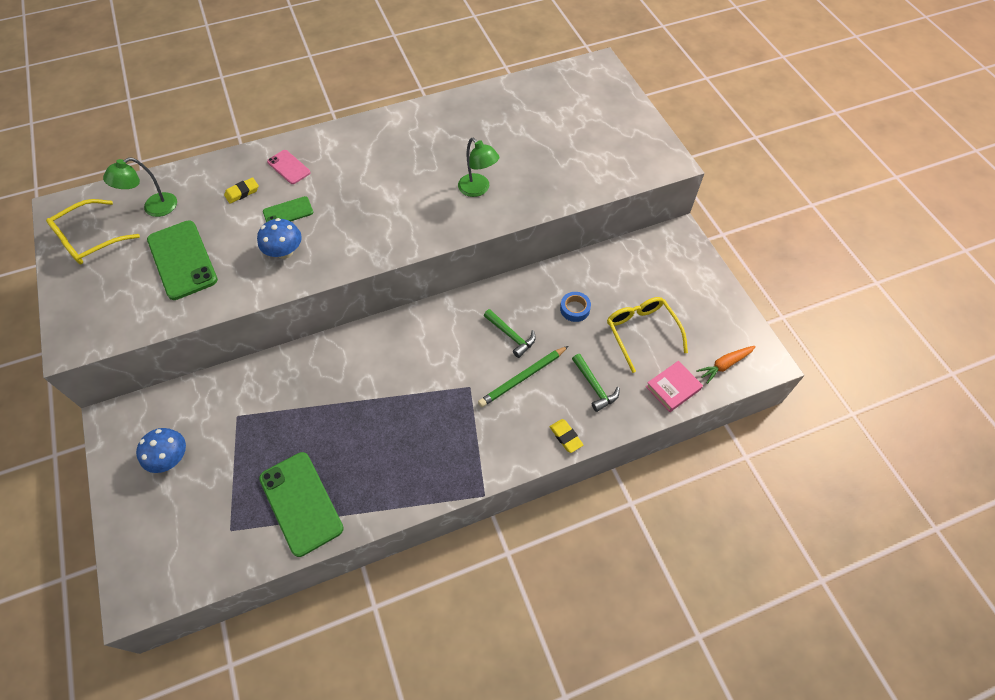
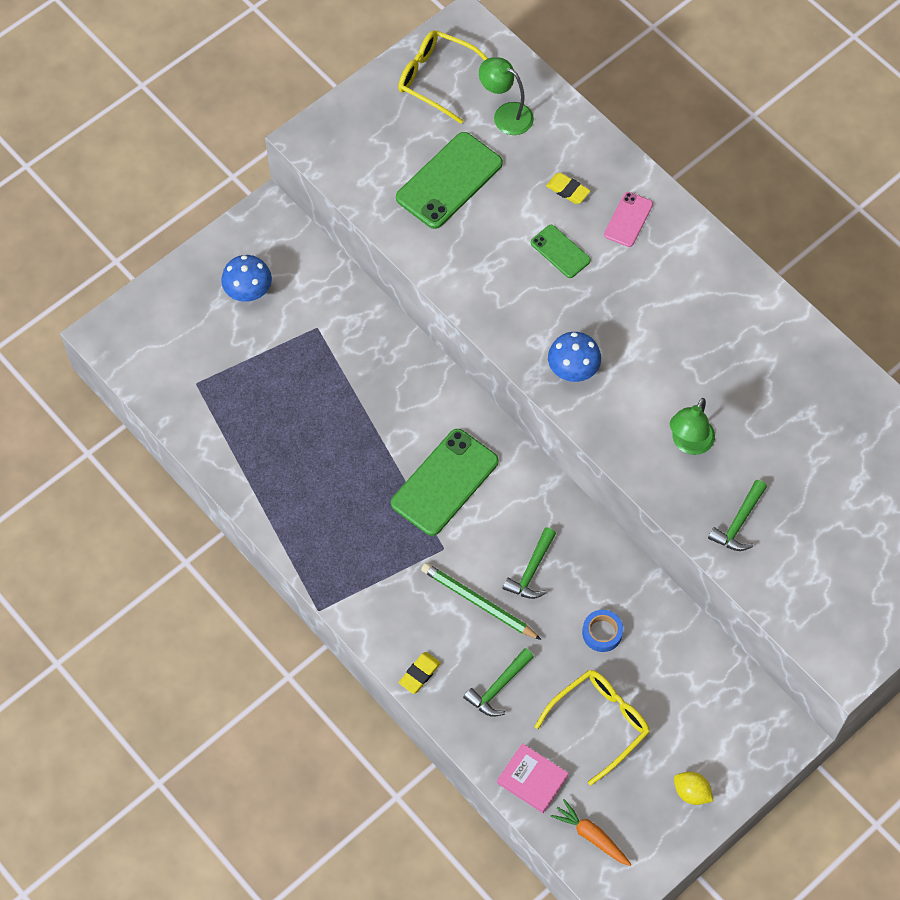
camera: 70 degrees right, 5 degrees up
(285, 252) = (503, 275): blue mushroom -> blue mushroom (573, 369)
(301, 503) = (246, 434): green phone -> green phone (444, 482)
(548, 182) = (739, 522): none -> green hammer
(706, 296) = (691, 792): none -> yellow lemon

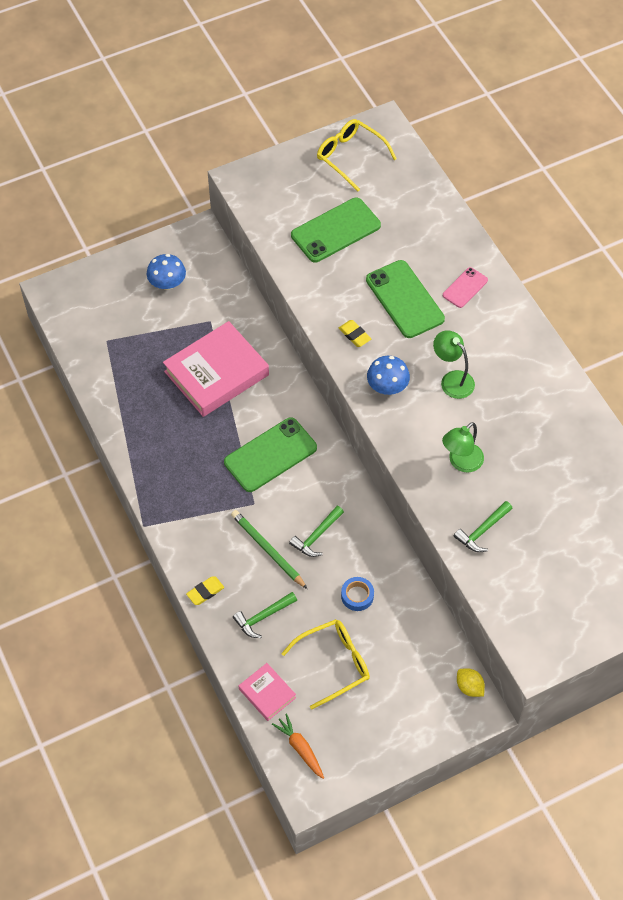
camera: 15 degrees right, 5 degrees down
(346, 393) = (216, 373): none -> pink book
(506, 114) = (394, 192): green lamp -> green lamp (452, 380)
(560, 251) = (404, 299): green phone -> green phone, size x1.85
(567, 190) = (424, 256): yellow eraser -> yellow eraser (354, 335)
(691, 792) = (390, 735): yellow lemon -> yellow lemon (469, 687)

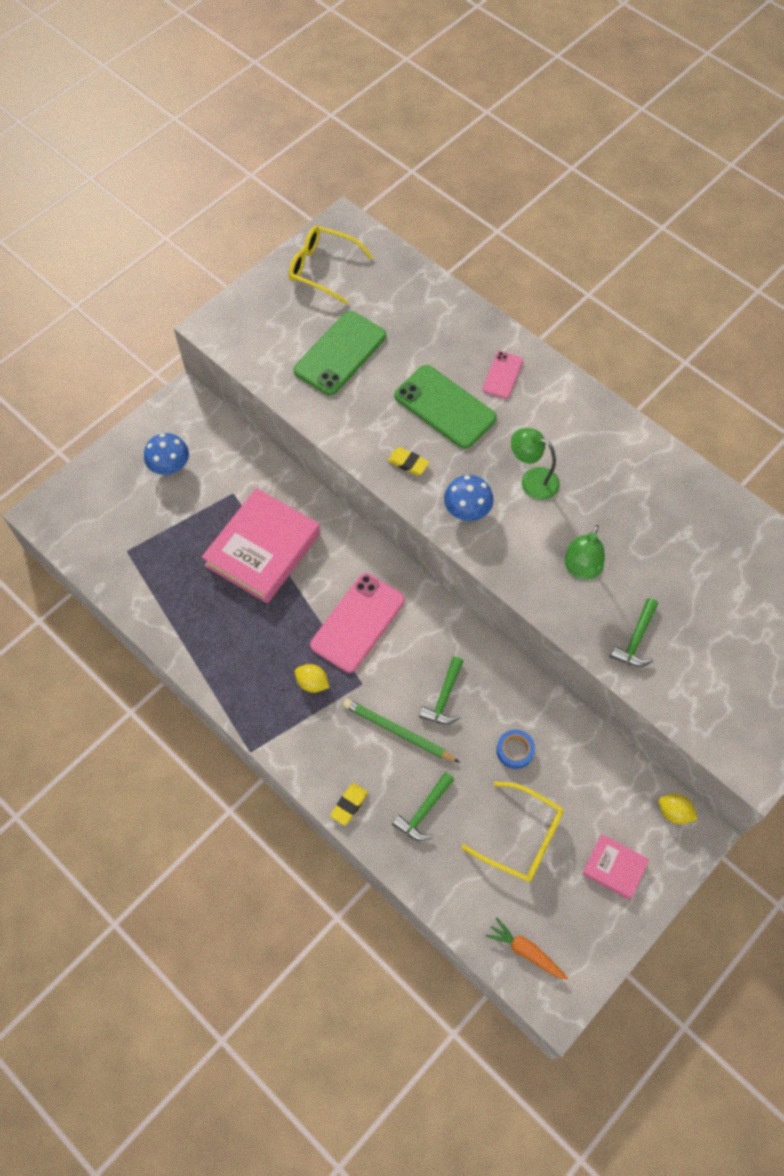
camera: 20 degrees left, 5 degrees up
(214, 490) = (312, 683): none -> yellow lemon
(267, 693) = (464, 900): pink book -> pink book (614, 868)
(270, 455) = (358, 622): green phone -> pink phone
(334, 663) = (522, 837): yellow glasses -> yellow glasses turned 75 degrees clockwise

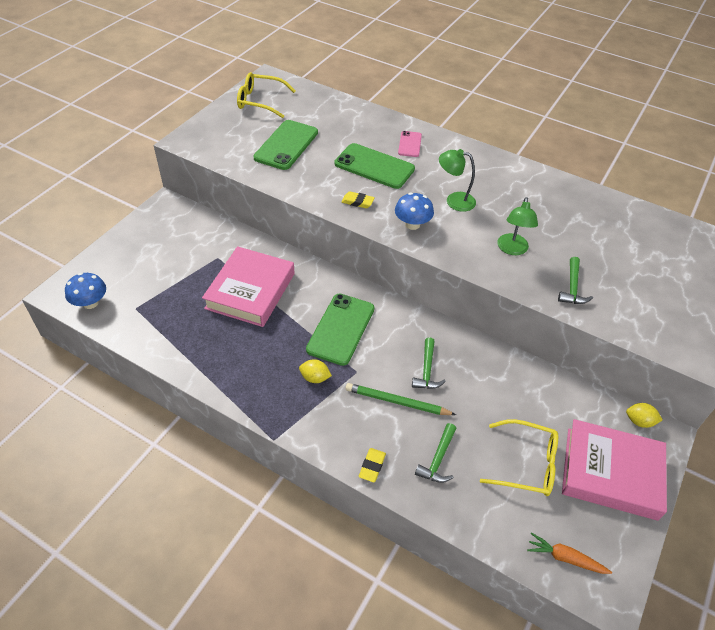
camera: 15 degrees left, 15 degrees down
(170, 466) = (162, 247): blue mushroom -> blue mushroom (90, 303)
(358, 622) = (341, 329): pink phone -> green phone
(515, 751) = (497, 399): blue tape -> none
(614, 868) = (611, 473): pink book -> pink book, size x2.03

